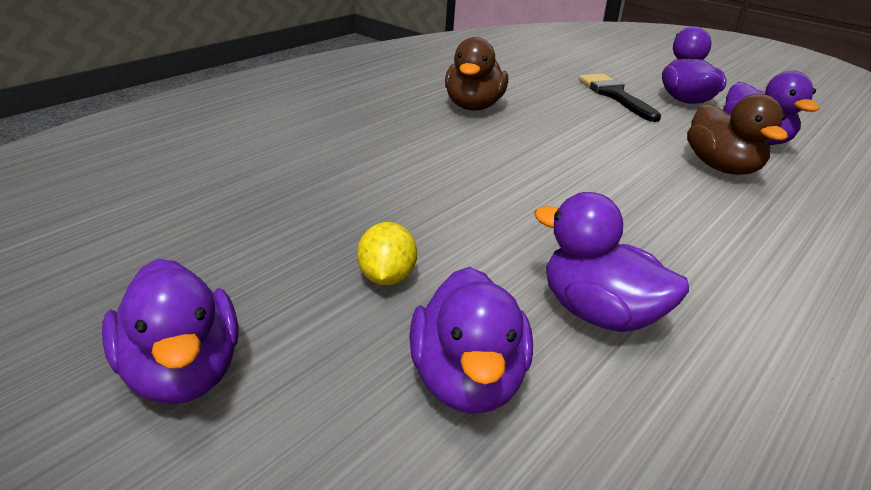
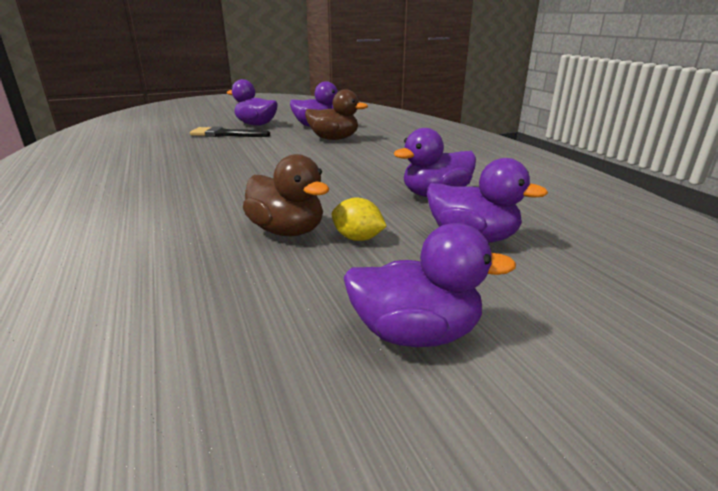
camera: 60 degrees left, 5 degrees down
(473, 106) = (173, 167): brown duck -> brown duck (287, 231)

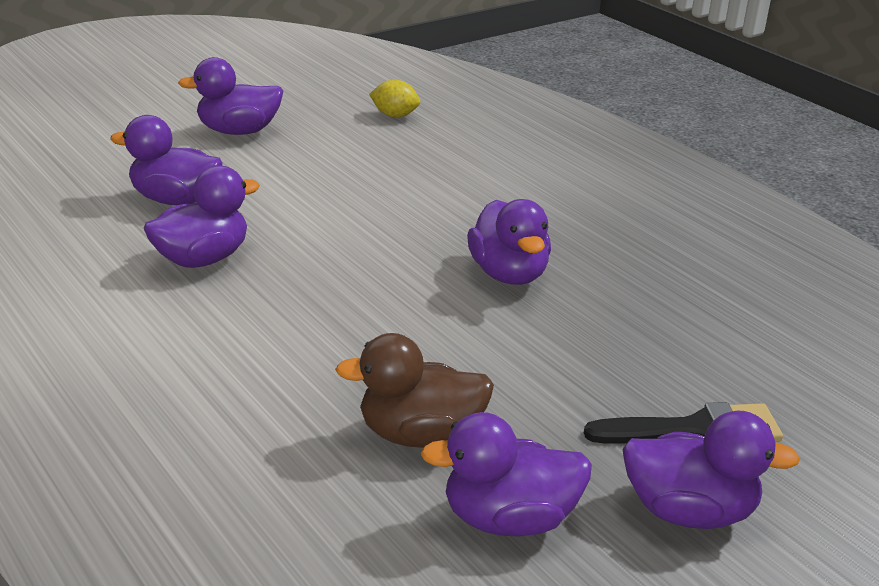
camera: 165 degrees right, 5 degrees up
(235, 176) = (508, 274): none -> purple duck
(287, 231) = (367, 193): brown duck -> none
(358, 238) = (293, 191): yellow lemon -> yellow lemon (394, 115)

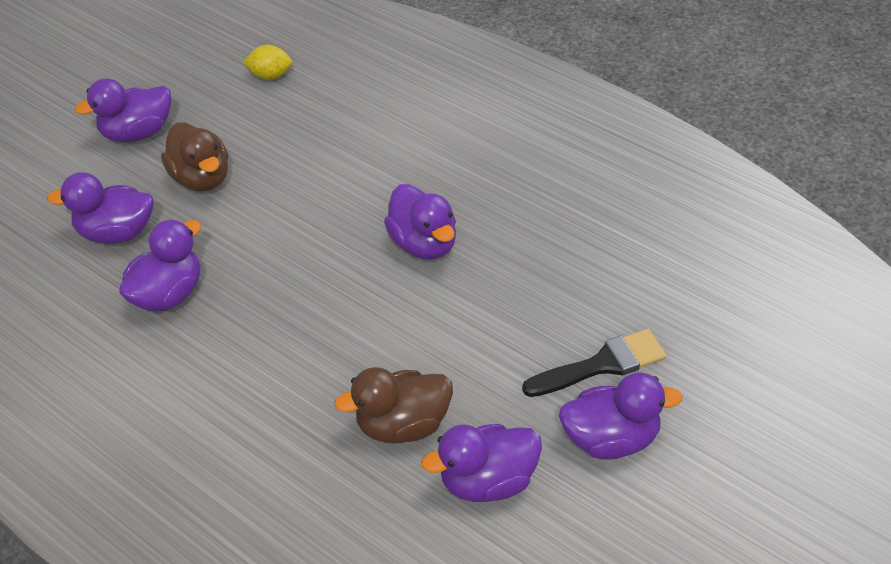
camera: 10 degrees left, 15 degrees up
(286, 176) = (202, 178): none -> brown duck

